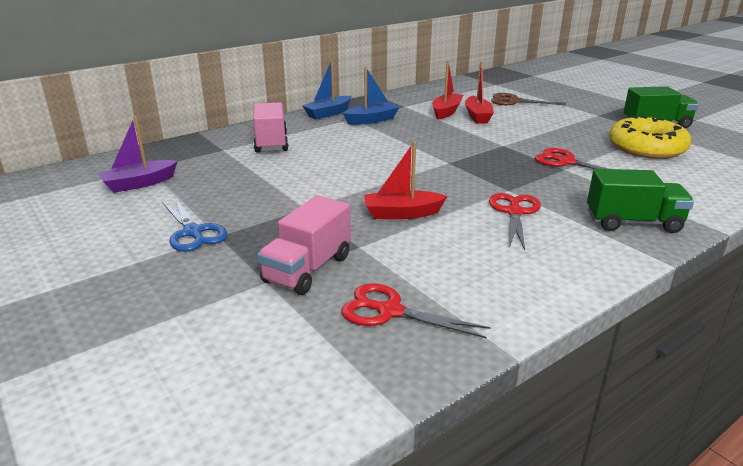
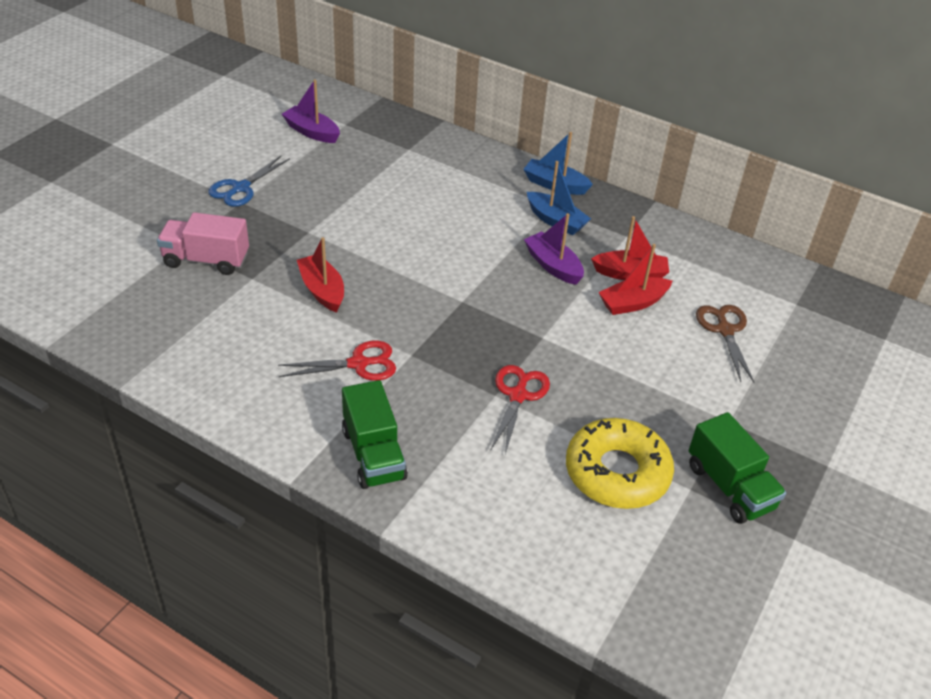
camera: 65 degrees right, 15 degrees up
(271, 143) = (442, 171): pink truck -> none
(390, 311) = (161, 314): red scissors -> none
(423, 129) = (553, 266): none -> purple boat

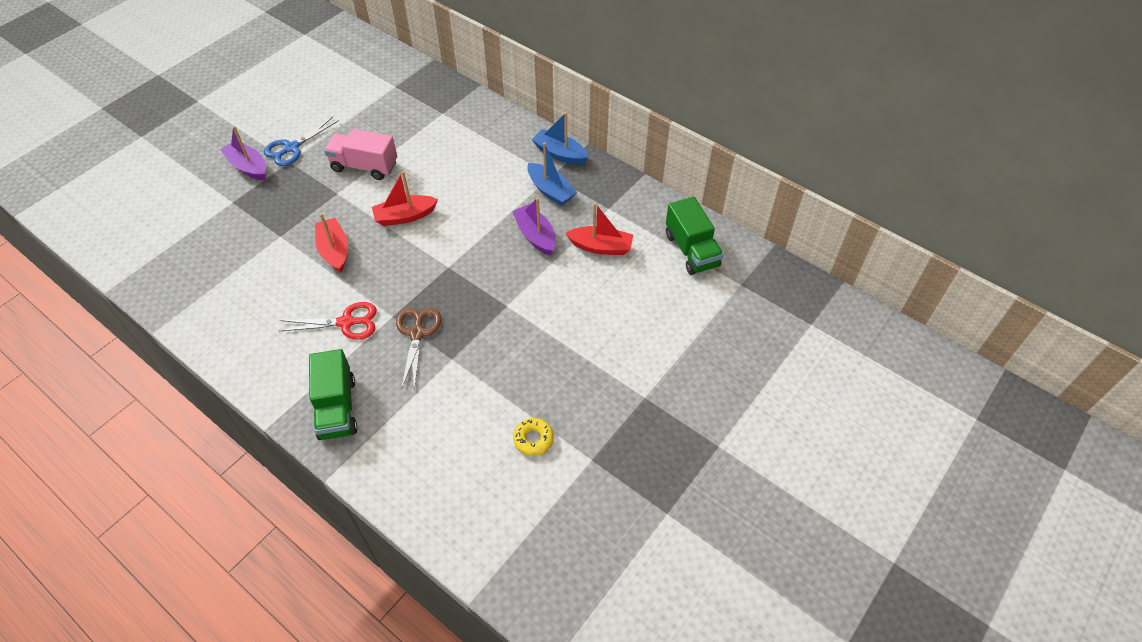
camera: 10 degrees right, 10 degrees up
(206, 260) = (247, 217): pink truck -> pink truck (364, 166)
(312, 132) = (364, 93): purple boat -> purple boat (248, 167)
(518, 395) = (470, 361): red scissors -> none
(617, 472) = (533, 439): yellow donut -> yellow donut, size x0.45
(633, 303) = (594, 276): red boat -> red boat (405, 216)
(725, 330) = (668, 307): brown scissors -> brown scissors (417, 333)
(730, 487) = (626, 460): green truck -> green truck (691, 250)

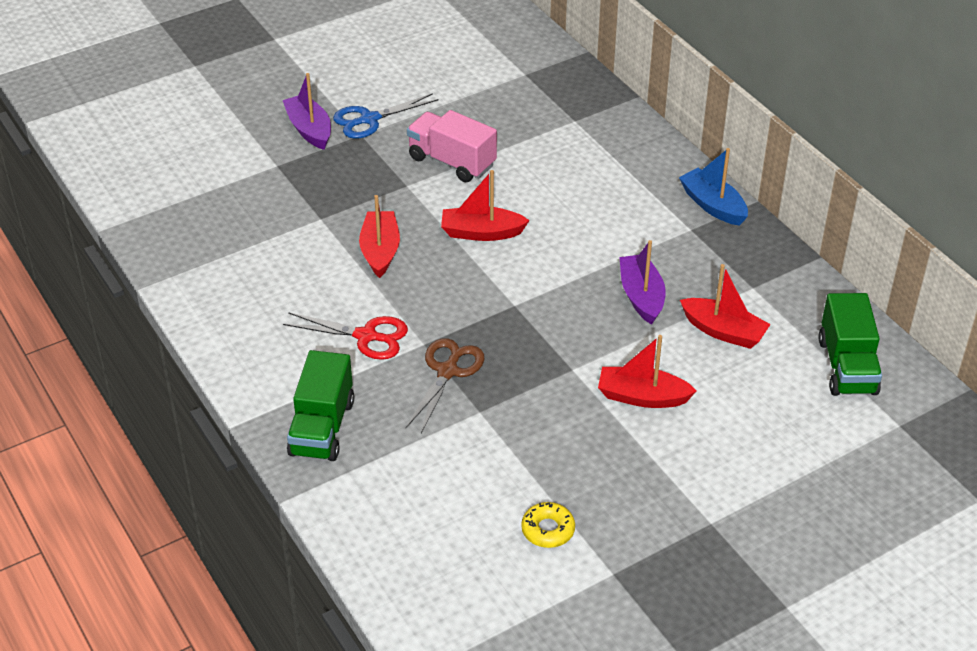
camera: 20 degrees right, 10 degrees down
(550, 190) = (682, 247): blue boat -> none
(563, 313) = (642, 397): none -> red boat

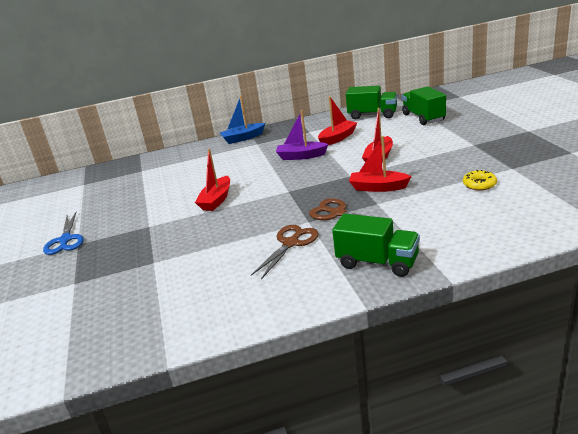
camera: 70 degrees left, 15 degrees down
(309, 129) = (48, 266): purple boat -> none
(366, 336) = (291, 243): red scissors -> brown scissors
(380, 251) = (207, 237): red boat -> red boat (378, 187)
(451, 162) = (141, 209): pink truck -> none
(840, 444) = (423, 117): none -> green truck

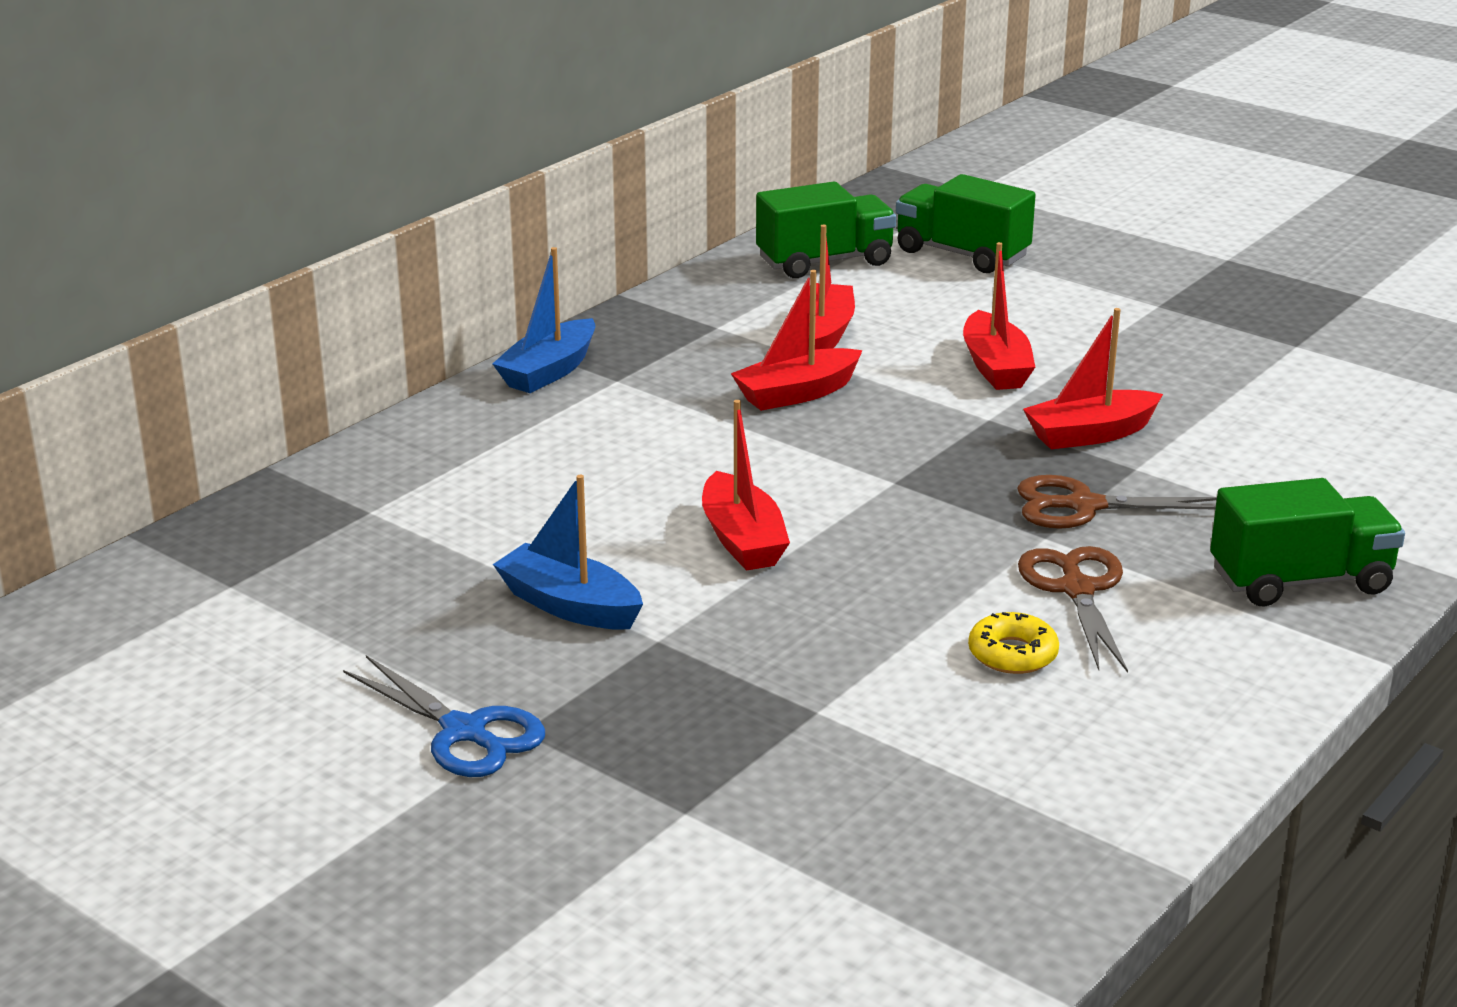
camera: 40 degrees left, 0 degrees up
(144, 209) = (570, 605): none -> blue boat
(301, 156) = (796, 393): purple boat -> red boat
(479, 184) = (1281, 390): yellow donut -> yellow donut (1012, 654)

